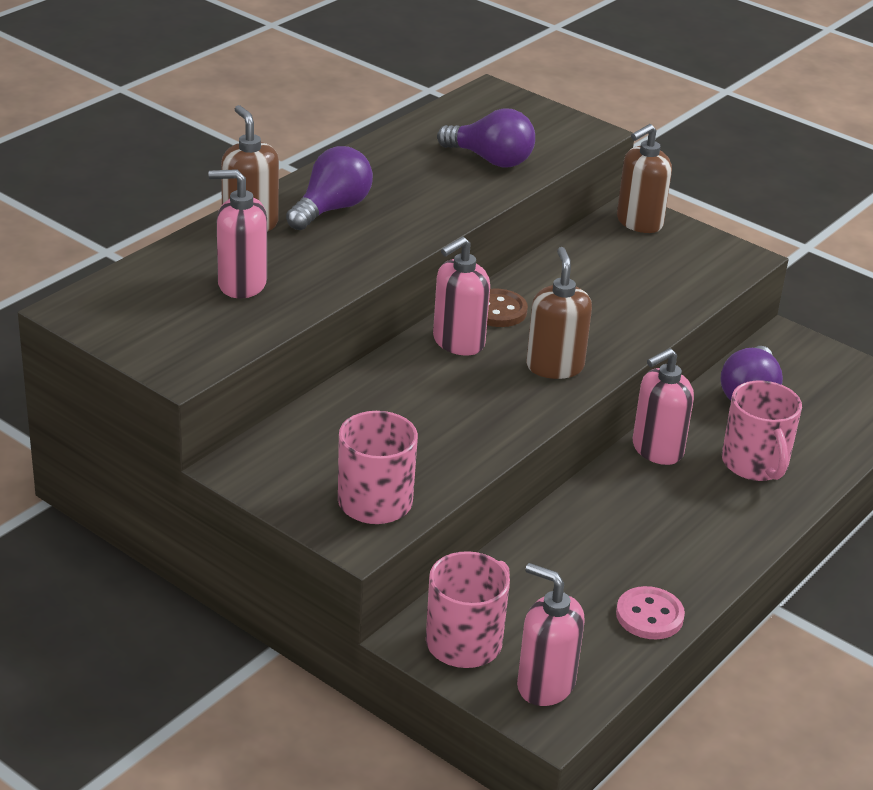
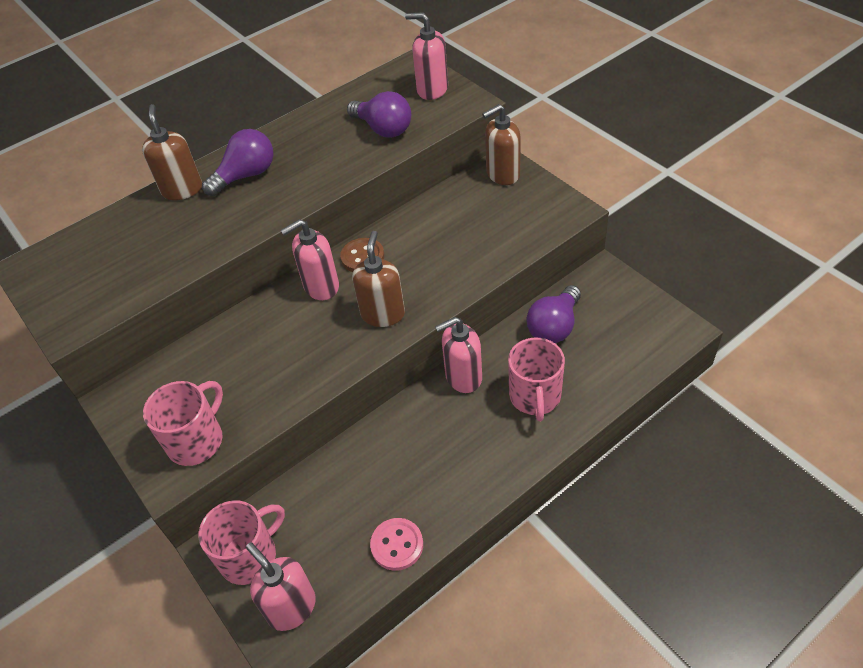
camera: 20 degrees right, 15 degrees up
(241, 284) = (149, 246): pink soap dispenser -> pink soap dispenser (432, 90)

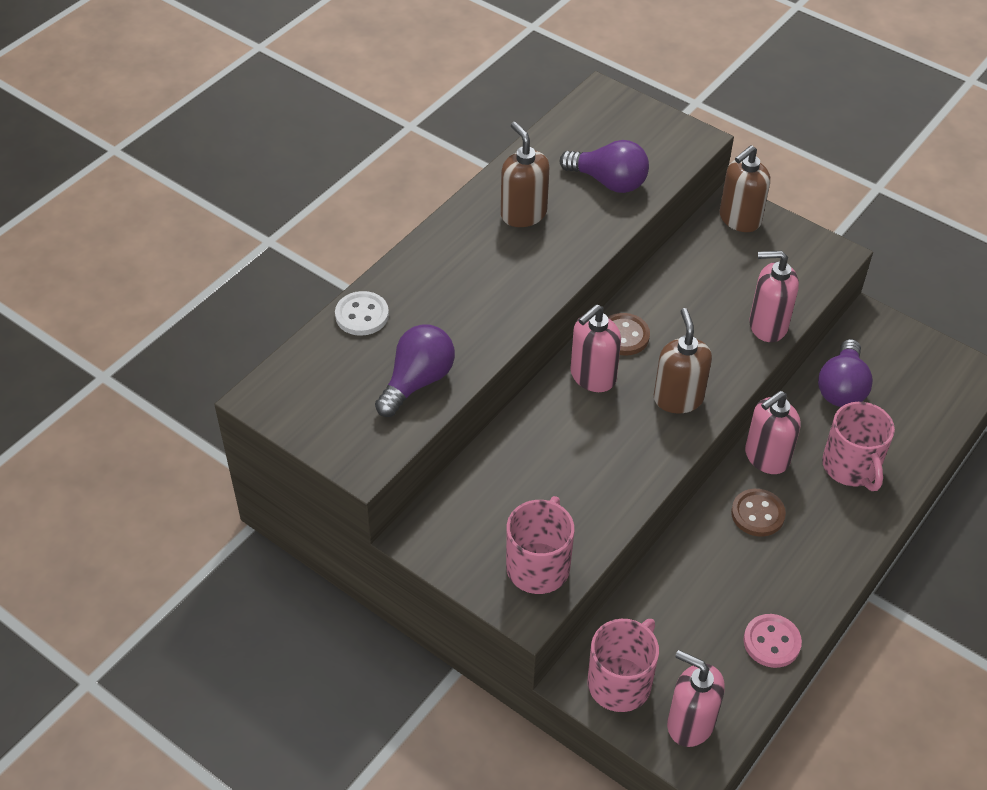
camera: 20 degrees left, 0 degrees up
(135, 212) = (362, 315): none -> white button
(182, 189) = (404, 281): brown soap dispenser -> brown soap dispenser (523, 214)
(246, 175) = (474, 256): purple light bulb -> purple light bulb (417, 381)
(432, 90) = (642, 126): pink soap dispenser -> pink soap dispenser (767, 325)
(434, 425) = (757, 514): none -> brown button

